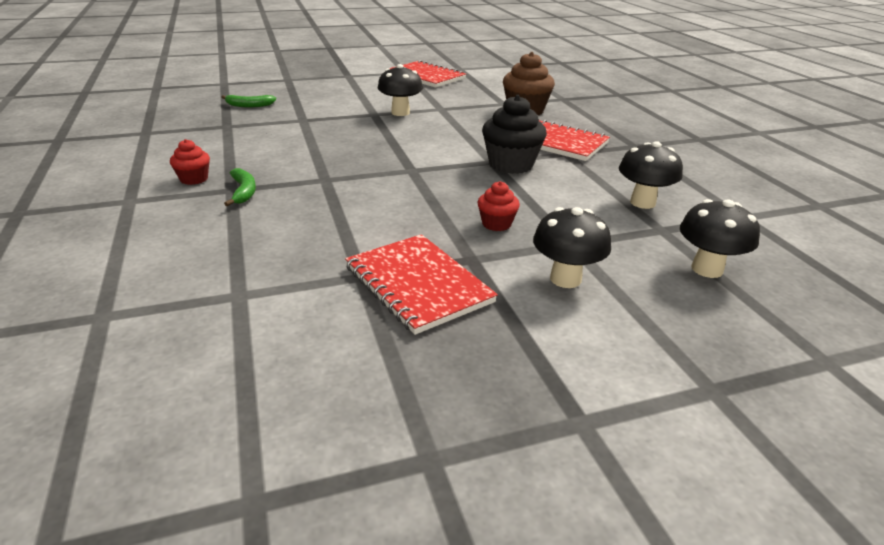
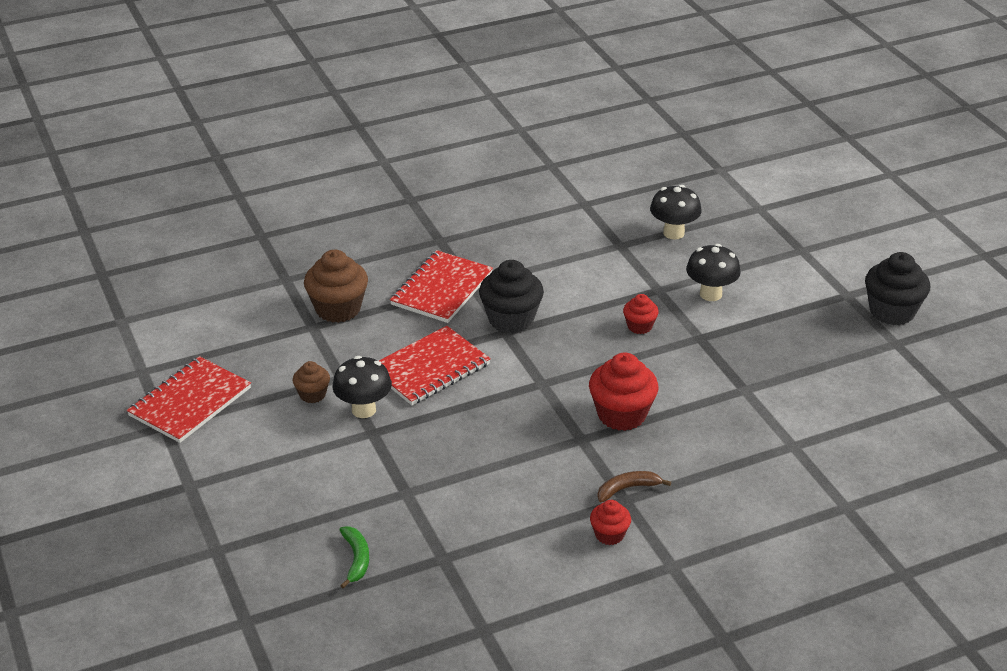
camera: 95 degrees left, 5 degrees up
(244, 192) = (627, 489): green banana -> brown banana
(350, 199) = (621, 414): none -> red cupcake
(418, 284) = (744, 360): red notebook -> red notebook (430, 368)
(423, 101) = (312, 394): none -> brown cupcake
(531, 479) = (892, 311): none -> black cupcake
(642, 202) = (574, 249): black mushroom -> none

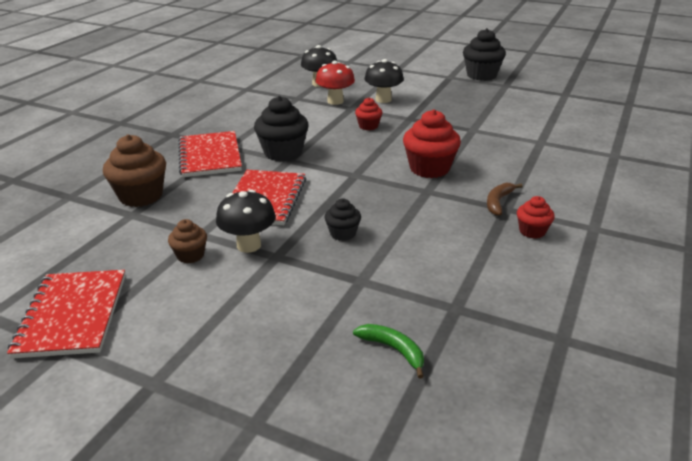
camera: 40 degrees left, 5 degrees down
(448, 441) = (343, 233): none -> black cupcake
(654, 271) = (335, 101): none -> red mushroom

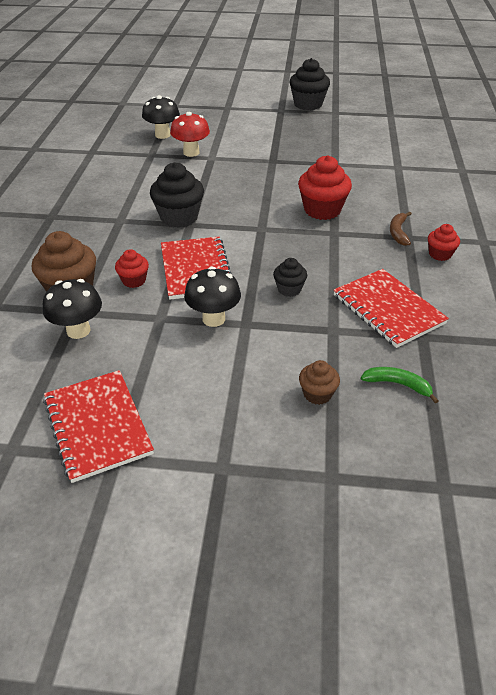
camera: 20 degrees left, 10 degrees up
(190, 255) = (166, 341): brown cupcake -> brown cupcake (317, 394)
(210, 156) = (109, 234): red notebook -> red notebook (388, 309)
(368, 126) = (240, 175): red cupcake -> red cupcake (134, 280)
(383, 99) = (235, 144): black mushroom -> black mushroom (78, 330)

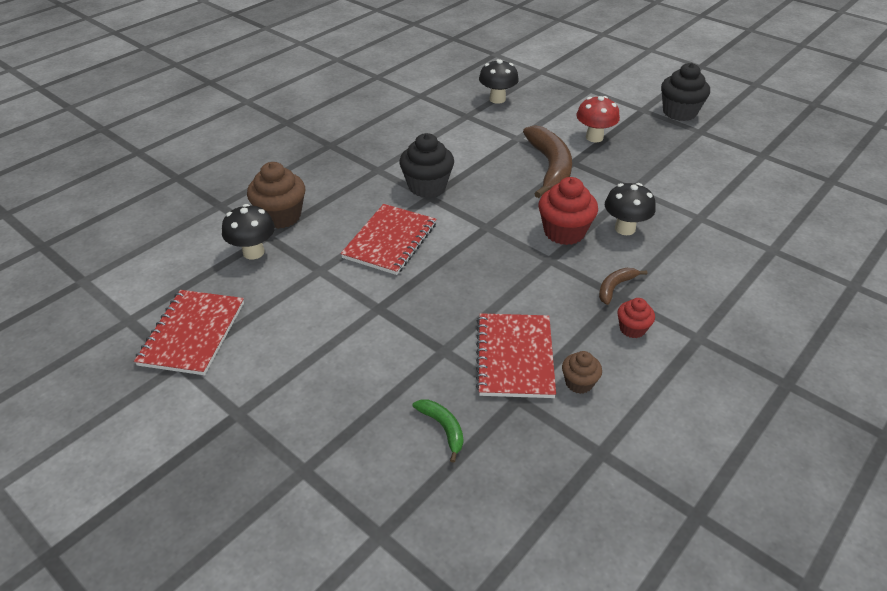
camera: 35 degrees right, 0 degrees up
(134, 280) = (333, 229): red cupcake -> none
(191, 152) = (504, 126): red mushroom -> red mushroom (594, 137)
(213, 319) = (358, 291): black mushroom -> black mushroom (625, 228)
(260, 170) = (550, 168): none -> brown banana
(289, 289) = (447, 295): black cupcake -> none
(317, 394) = (368, 398): brown cupcake -> brown cupcake (579, 383)

